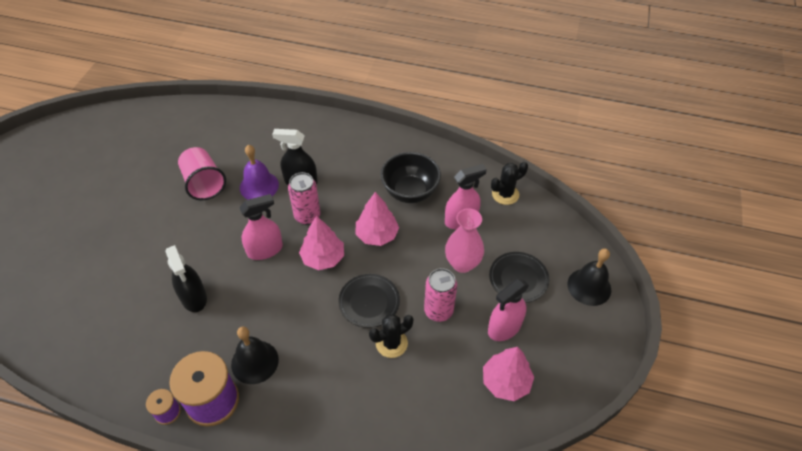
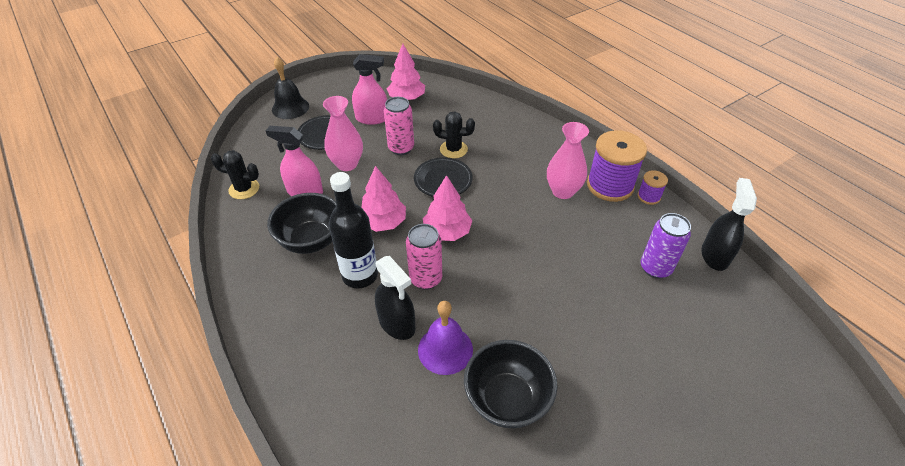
camera: 140 degrees left, 5 degrees down
(138, 330) = (655, 268): none -> purple can
(193, 297) = (588, 267): black spray bottle -> black spray bottle (714, 255)
(204, 183) = (507, 399): pink cup -> black bowl
(254, 362) = (562, 191): black bell -> pink vase
(265, 250) = (493, 271): pink spray bottle -> none
(352, 192) = (360, 275): none -> black bottle

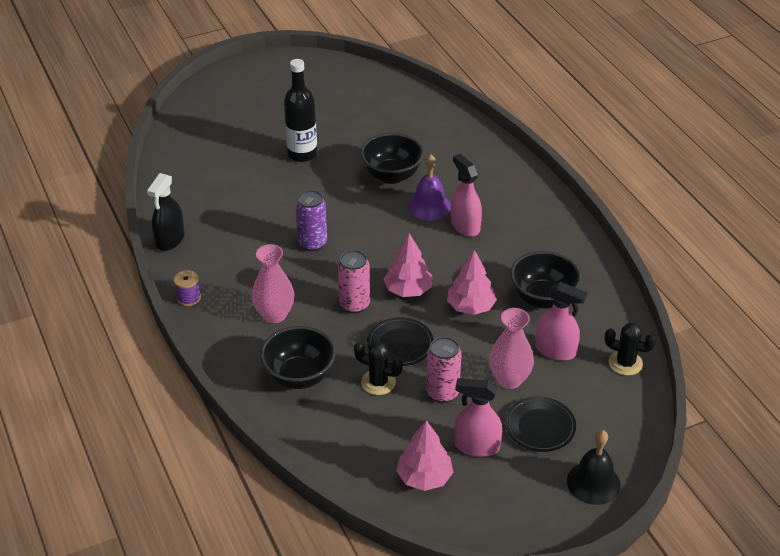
camera: 170 degrees left, 5 degrees down
(360, 275) = (495, 263): black bottle -> black bottle (302, 154)
(397, 323) = (465, 226): black spray bottle -> pink spray bottle
(426, 279) = (436, 254): pink can -> pink can (354, 305)
(517, 146) = (299, 376): none -> black bowl
(610, 185) = (221, 314): purple spool -> none
(655, 268) = (230, 237): purple can -> purple can (312, 243)

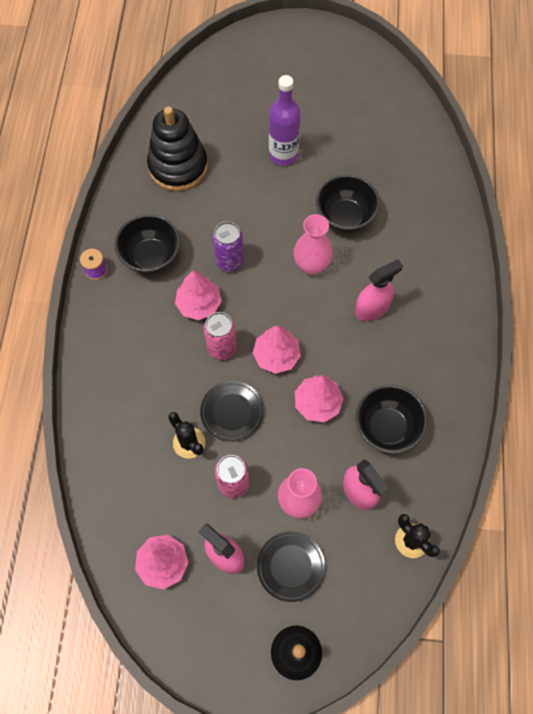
camera: 30 degrees right, 25 degrees up
(170, 239) = (119, 199): black spray bottle -> none
(209, 196) = (178, 166): none -> black stacking toy
(274, 315) = (151, 324): pink vase -> pink vase (311, 265)
(299, 376) = (131, 401): black bowl -> black bowl (151, 257)
(302, 154) = (283, 155): black bottle -> purple bottle
(308, 283) = (199, 304): none -> pink tree
(429, 206) = (355, 269): purple bell -> none
(465, 226) = (372, 308): pink spray bottle -> pink spray bottle turned 60 degrees clockwise

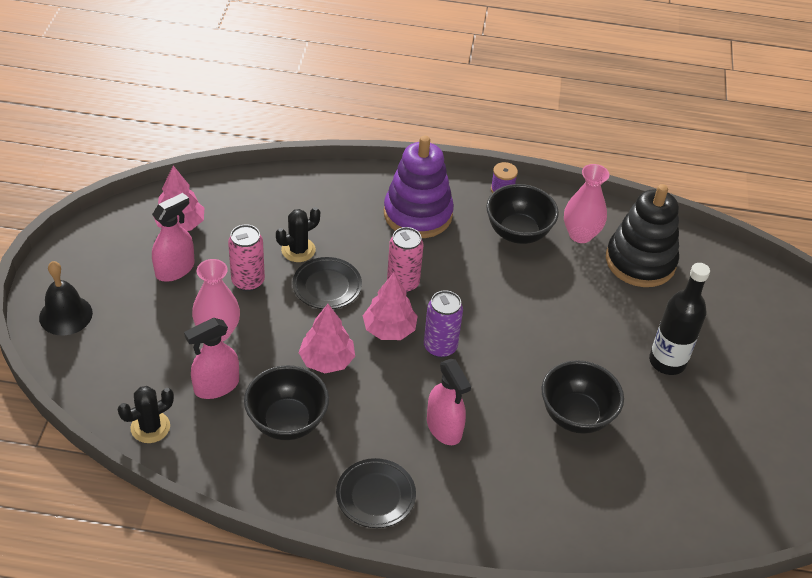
camera: 90 degrees right, 20 degrees down
(133, 340) = (417, 214): none -> purple stacking toy
(199, 304) = (458, 268): pink tree -> none
(229, 262) = (511, 298): purple can -> purple can (440, 347)
(283, 155) = (667, 362): purple bottle -> black bottle
(290, 566) = (150, 319): black plate -> black plate (375, 495)
(311, 265) = (507, 374): pink vase -> pink vase (580, 234)

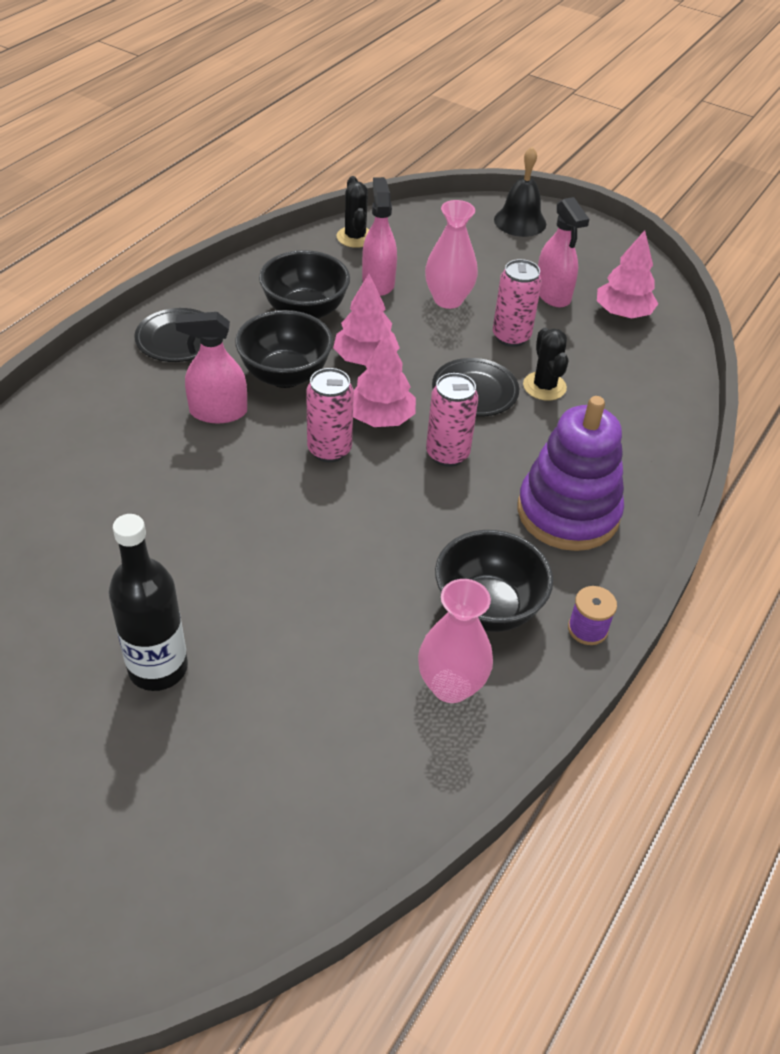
camera: 115 degrees right, 0 degrees up
(440, 347) = (329, 450): purple can -> pink can
(576, 415) = (150, 528): black bowl -> black bowl (285, 375)
(640, 261) = (357, 739): black stacking toy -> none

